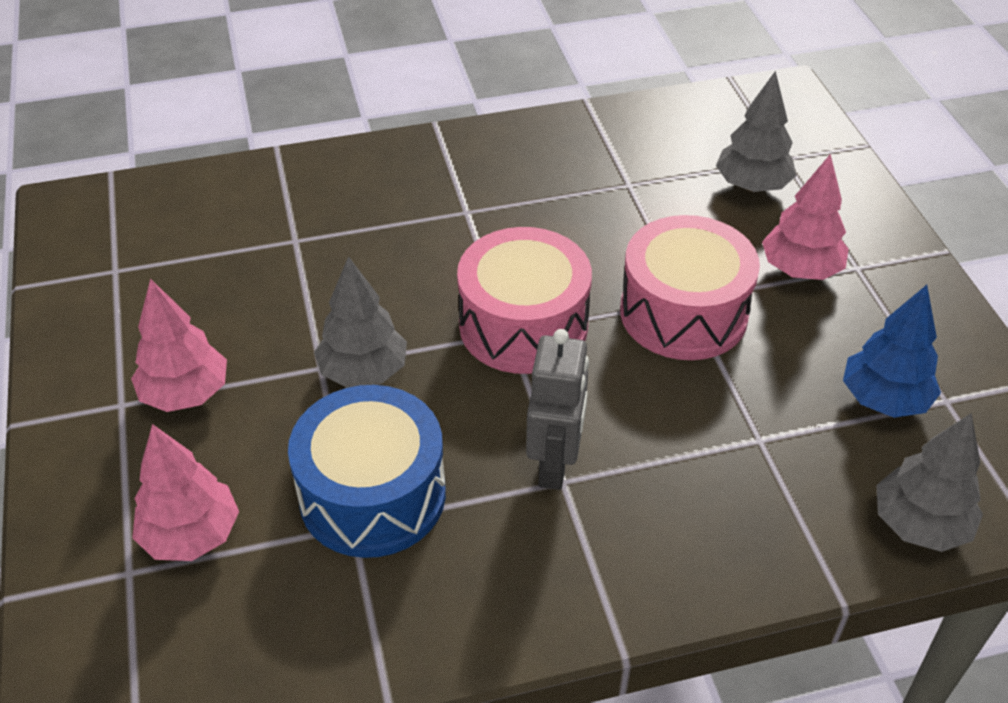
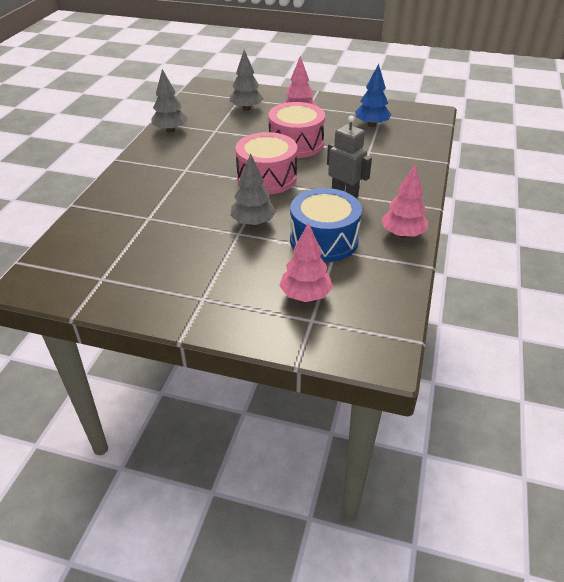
camera: 60 degrees left, 5 degrees down
(186, 394) = (216, 276): pink tree -> pink tree (402, 234)
(919, 525) = (426, 139): grey tree -> grey tree (170, 130)

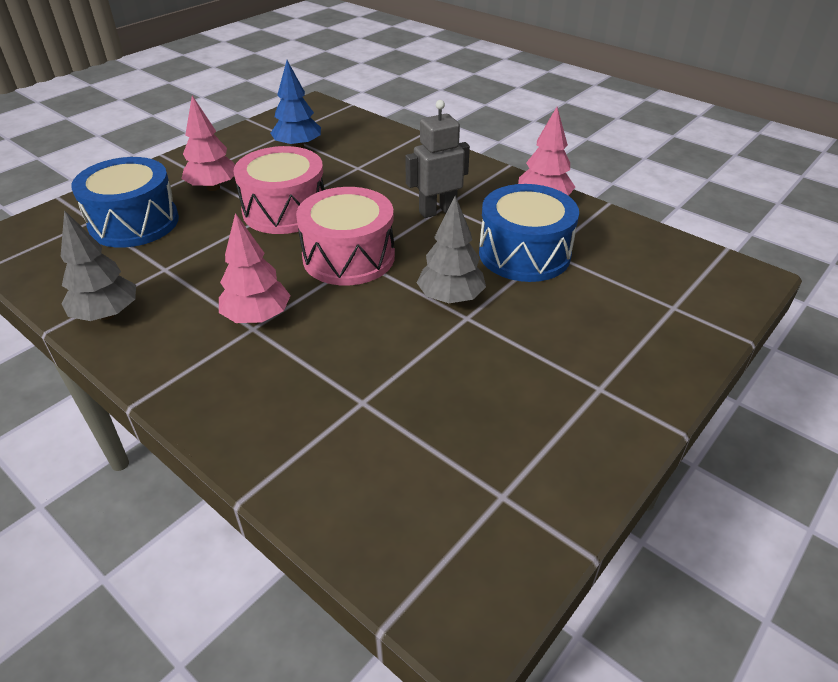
camera: 65 degrees left, 0 degrees up
(246, 108) = (134, 223): grey tree -> blue drum
(305, 295) = (627, 298): pink tree -> pink tree (257, 317)

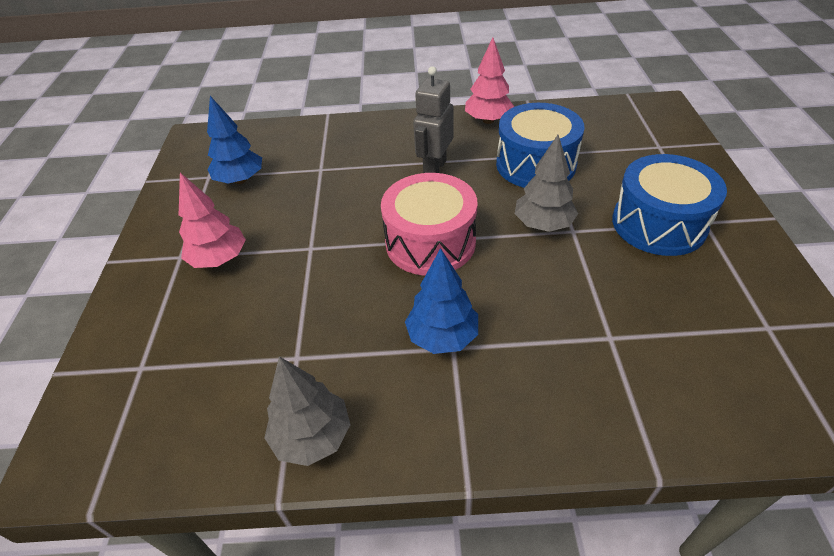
camera: 40 degrees left, 5 degrees up
(134, 223) = (193, 339): blue drum -> blue drum (658, 224)
(257, 317) = (442, 336): pink tree -> blue tree
(285, 210) = (319, 238): pink drum -> none

